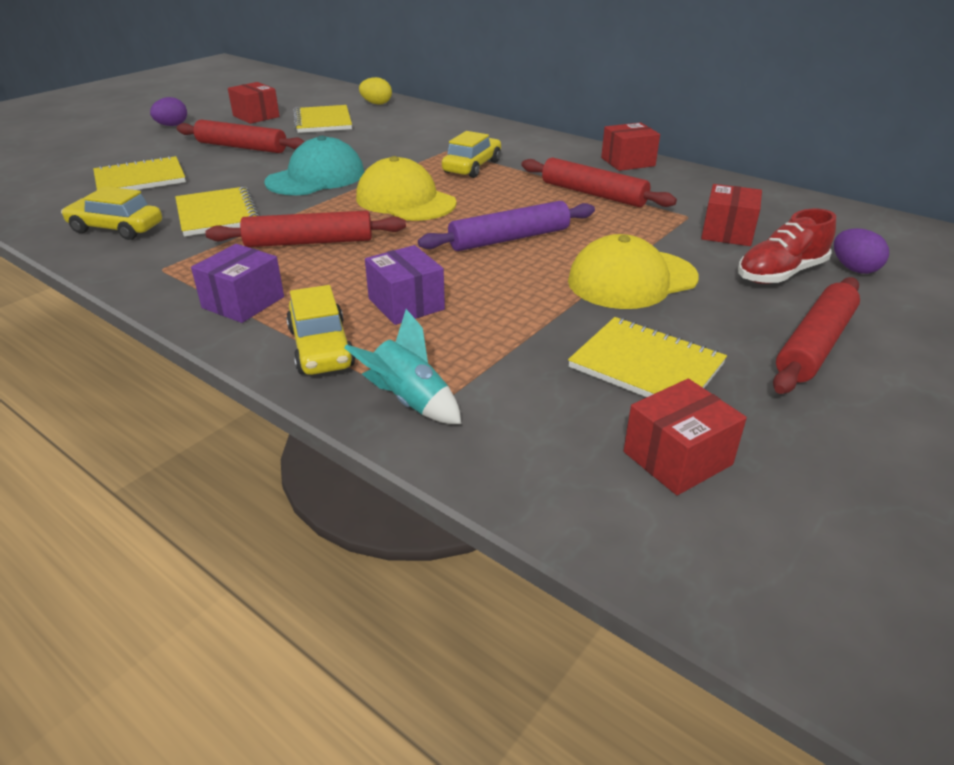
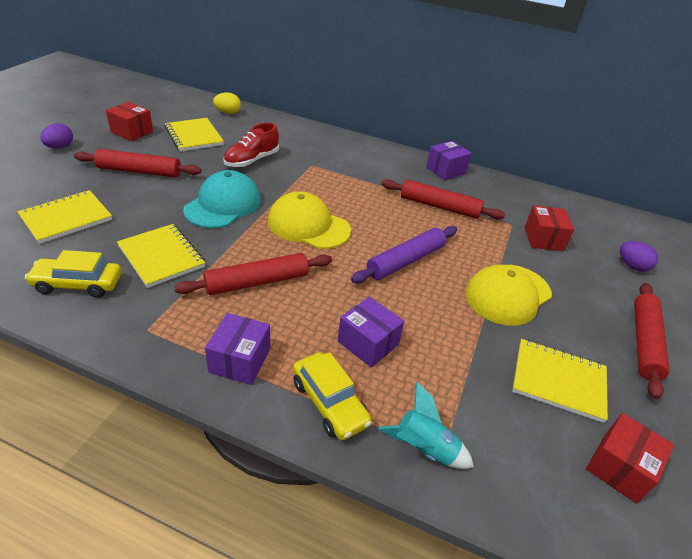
camera: 20 degrees left, 5 degrees up
(472, 167) = (339, 183): yellow car -> none
(628, 162) = (446, 170): red box -> purple box
(780, 274) = (593, 276): red shoe -> red shoe (252, 160)

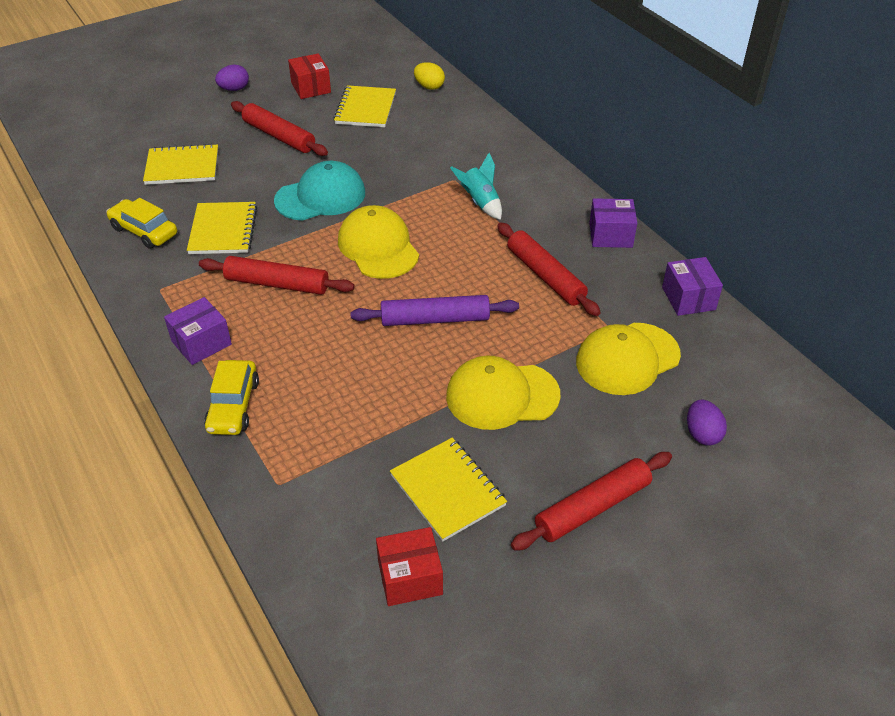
camera: 40 degrees right, 5 degrees up
(252, 160) = (396, 155): red shoe -> none
(368, 343) = (313, 376): purple box -> purple box (688, 298)
(424, 449) = (266, 474): turquoise rocket -> turquoise rocket (480, 203)
(543, 239) = (627, 359): red box -> yellow cap

